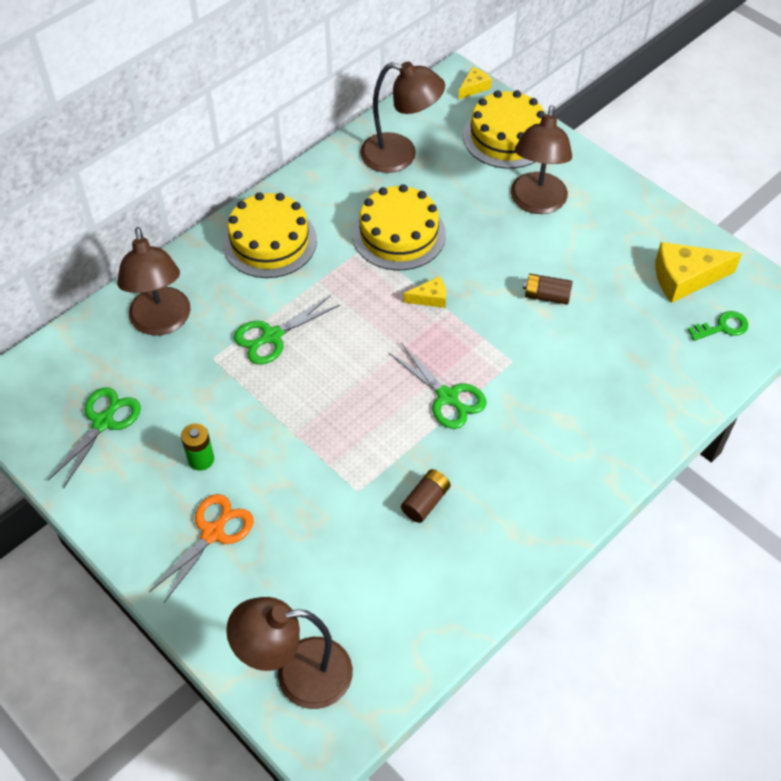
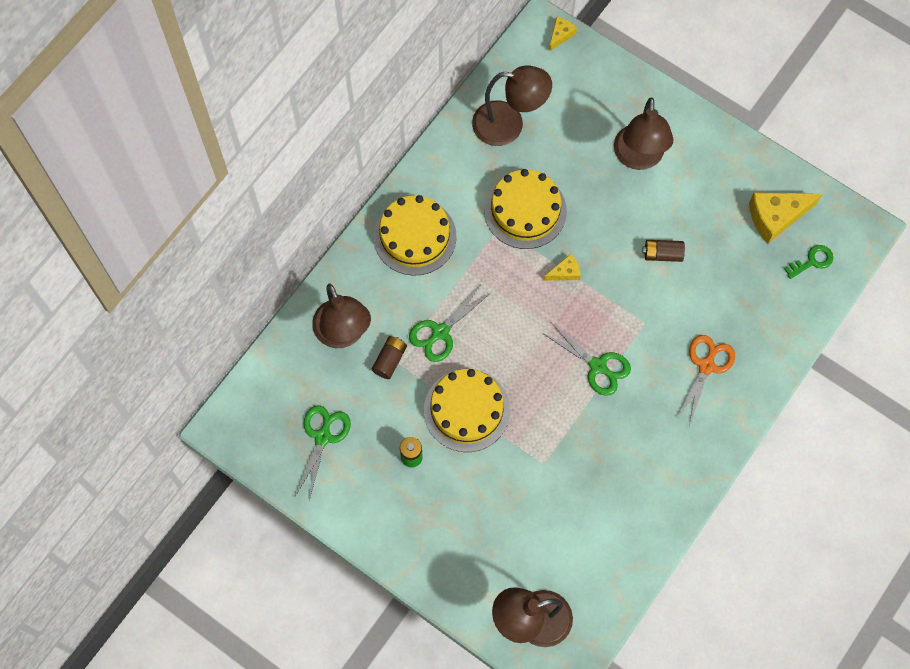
camera: 10 degrees left, 15 degrees up
(213, 533) = (438, 519): orange scissors -> orange scissors (706, 366)
(425, 501) = (598, 463): brown battery -> brown battery (390, 360)
(506, 137) = (600, 88): yellow cake -> yellow cake (466, 410)

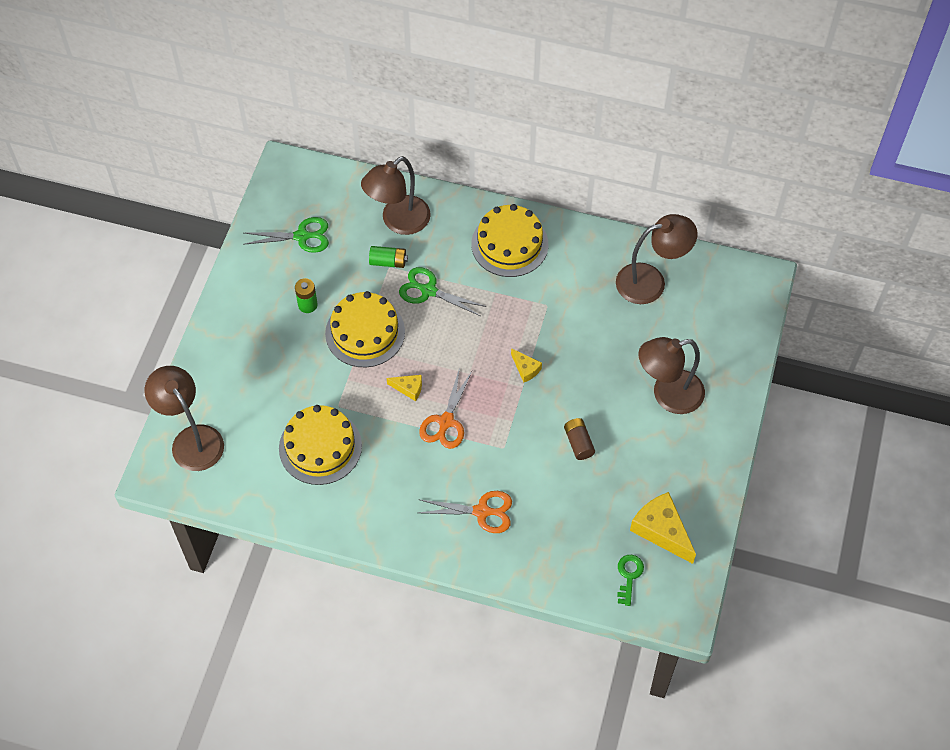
camera: 70 degrees right, 10 degrees down
(390, 360) = (388, 262): brown battery -> green battery
(509, 125) = (651, 281): brown lamp -> brown lamp turned 90 degrees counterclockwise
(525, 210) = (572, 319): yellow cake -> yellow cake (320, 447)
(560, 35) = (762, 295): yellow cheese -> yellow cheese (408, 388)
(597, 366) = (446, 421): green scissors -> orange scissors
(812, 261) = (629, 576): green key -> green key turned 120 degrees counterclockwise

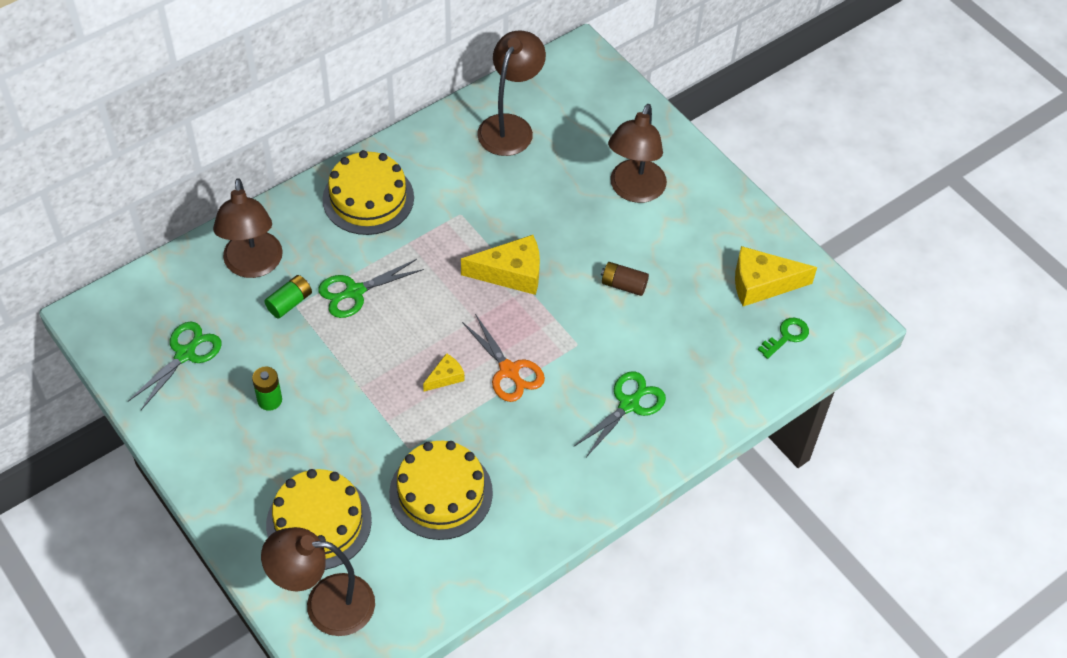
camera: 55 degrees left, 5 degrees down
(365, 332) = (349, 372): yellow cake -> yellow cake (319, 522)
(481, 511) = (629, 405): orange scissors -> green scissors
(525, 369) = (511, 273): yellow cheese -> yellow cheese, size x1.92
(629, 576) = (787, 336): green key -> green key turned 90 degrees clockwise

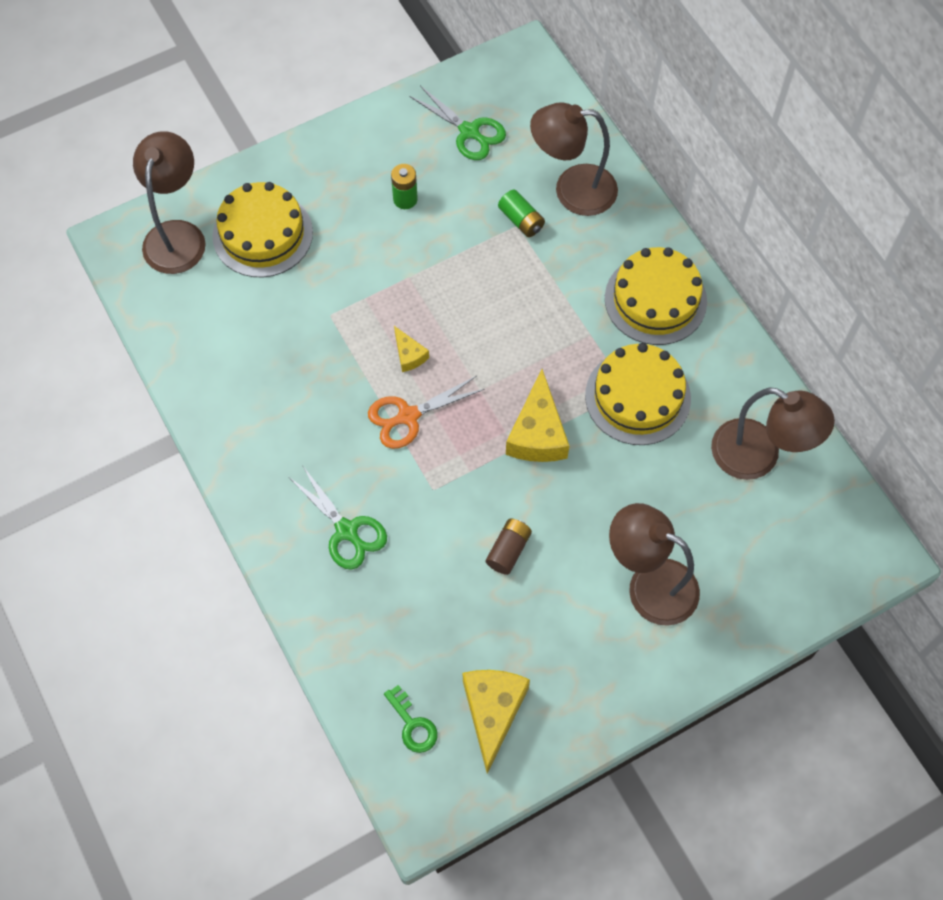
camera: 100 degrees right, 10 degrees up
(355, 292) = (528, 279): green scissors -> none
(441, 493) = (274, 338): yellow cake -> yellow cake (637, 397)

